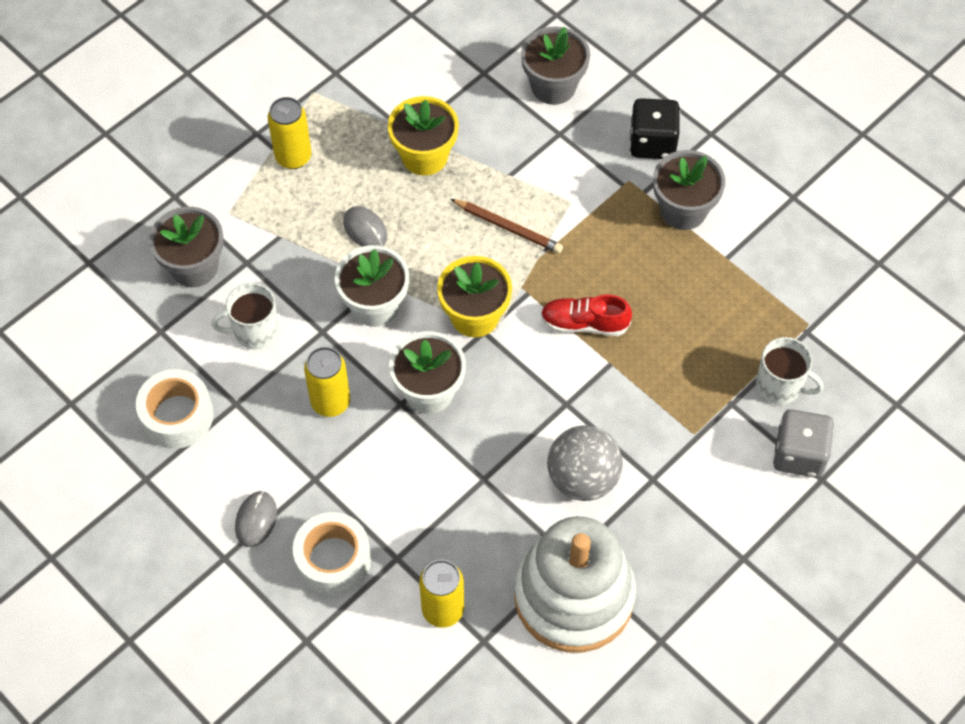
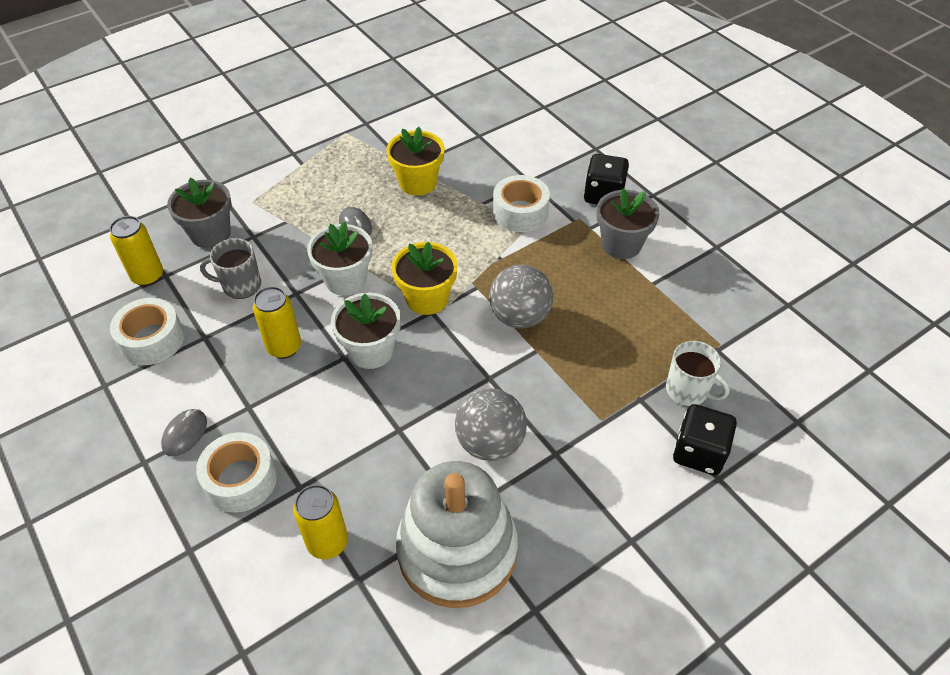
camera: 10 degrees right, 10 degrees down
(255, 331) = (241, 285): white mug -> grey mug
(293, 157) = (315, 171): yellow can -> yellow can (148, 276)
(508, 228) = (472, 239): brown pencil -> none
(553, 86) = (531, 150): grey flower pot -> none
(557, 182) = (520, 212): none -> white tape
(584, 323) = (519, 317): red shoe -> grey ball
(799, 454) = (699, 452): grey dice -> black dice

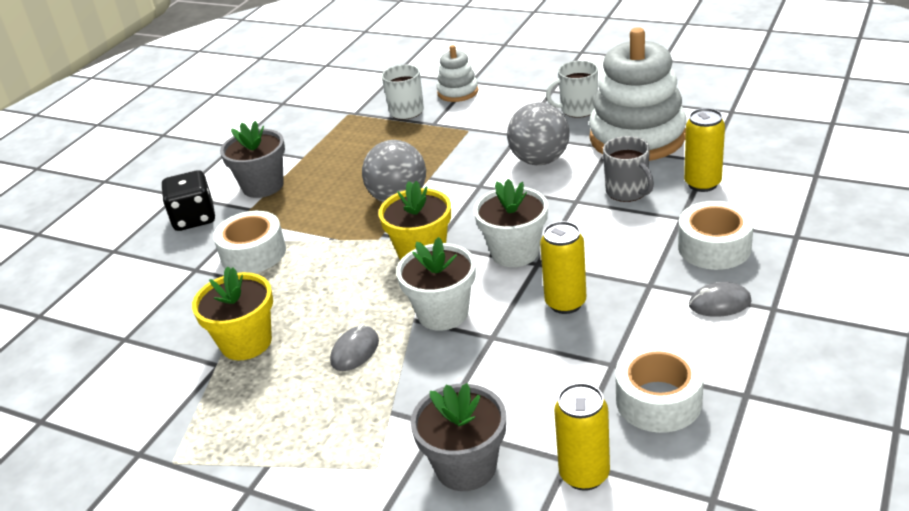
camera: 115 degrees left, 15 degrees down
(241, 285) = (520, 383): grey mug -> grey mug (627, 191)
(563, 537) = (578, 109): none -> white mug
(699, 452) = (458, 92): black dice -> white stacking toy

